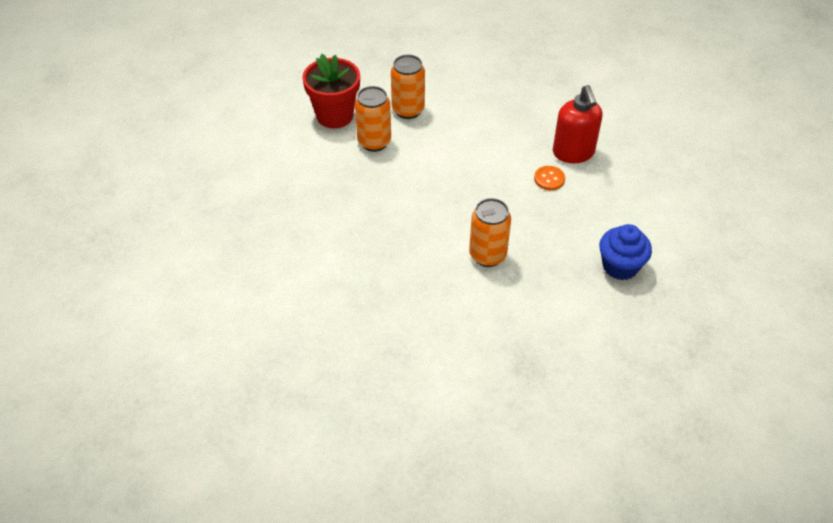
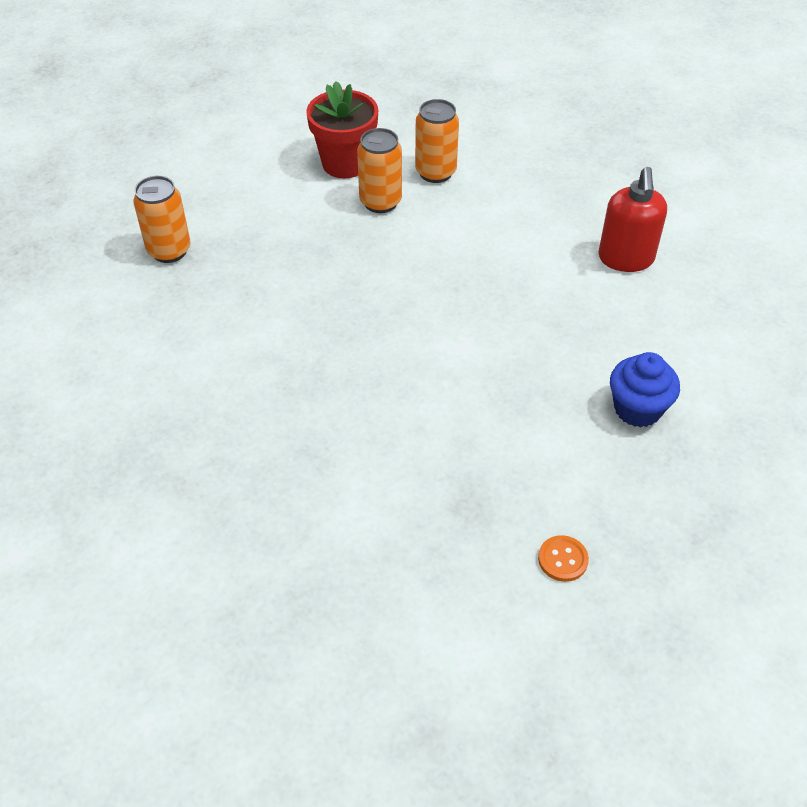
camera: 15 degrees right, 0 degrees up
(487, 255) = (470, 361): orange can -> orange can (169, 251)
(549, 179) = (583, 284): orange button -> orange button (562, 559)

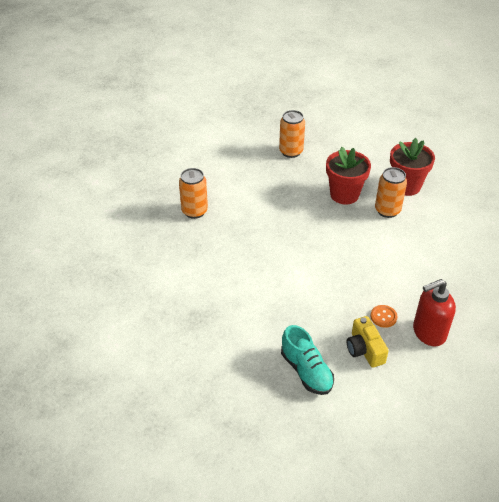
camera: 65 degrees right, 5 degrees down
(315, 231) = (344, 194): none -> red flower pot
(435, 172) = (431, 224): orange can -> orange can (194, 211)
(562, 559) = (182, 366): orange button -> orange button (383, 317)
(626, 332) = (364, 349): none -> yellow camera
(637, 409) = (306, 371): blue cupcake -> turquoise shoe

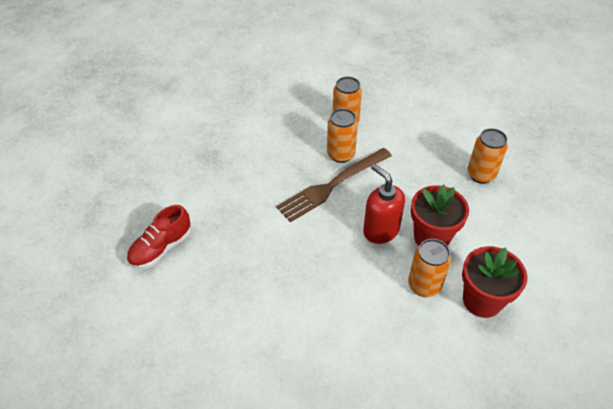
camera: 75 degrees right, 5 degrees up
(235, 224) = (341, 154): none -> orange can
(270, 237) = (332, 185): none -> brown fork
(306, 371) = (161, 248): turquoise shoe -> red shoe
(364, 349) = (197, 293): yellow camera -> none
(383, 317) = (247, 304): orange button -> none
(428, 332) = (234, 353): red soap dispenser -> red soap dispenser (380, 230)

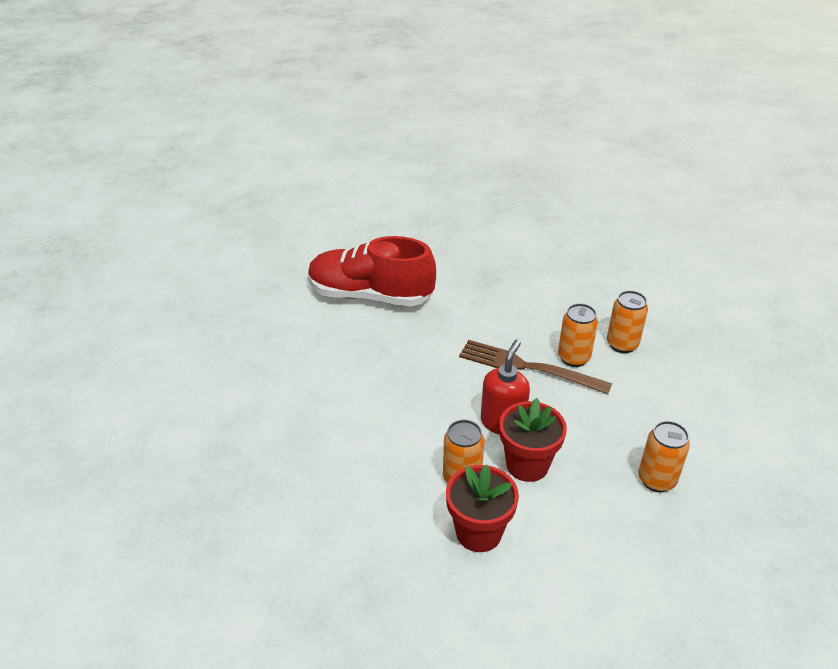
camera: 60 degrees right, 10 degrees down
(161, 248) = (370, 295): red shoe -> red shoe, size x1.88

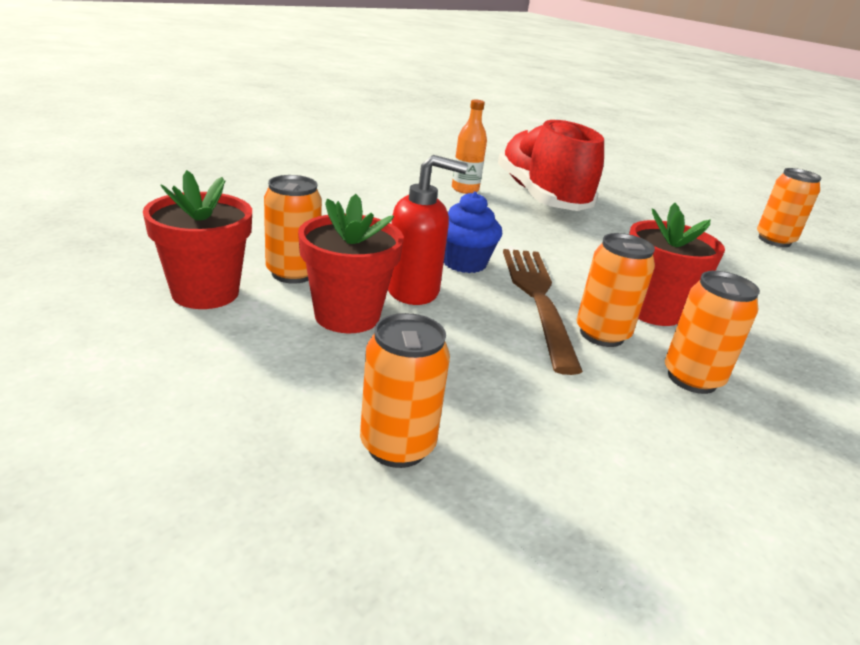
camera: 60 degrees right, 10 degrees down
(339, 333) = (465, 189): none -> orange bottle
(470, 383) = (464, 263): none -> blue cupcake
(479, 219) = (774, 240): none -> orange can
(553, 323) = (652, 310): none -> red flower pot

